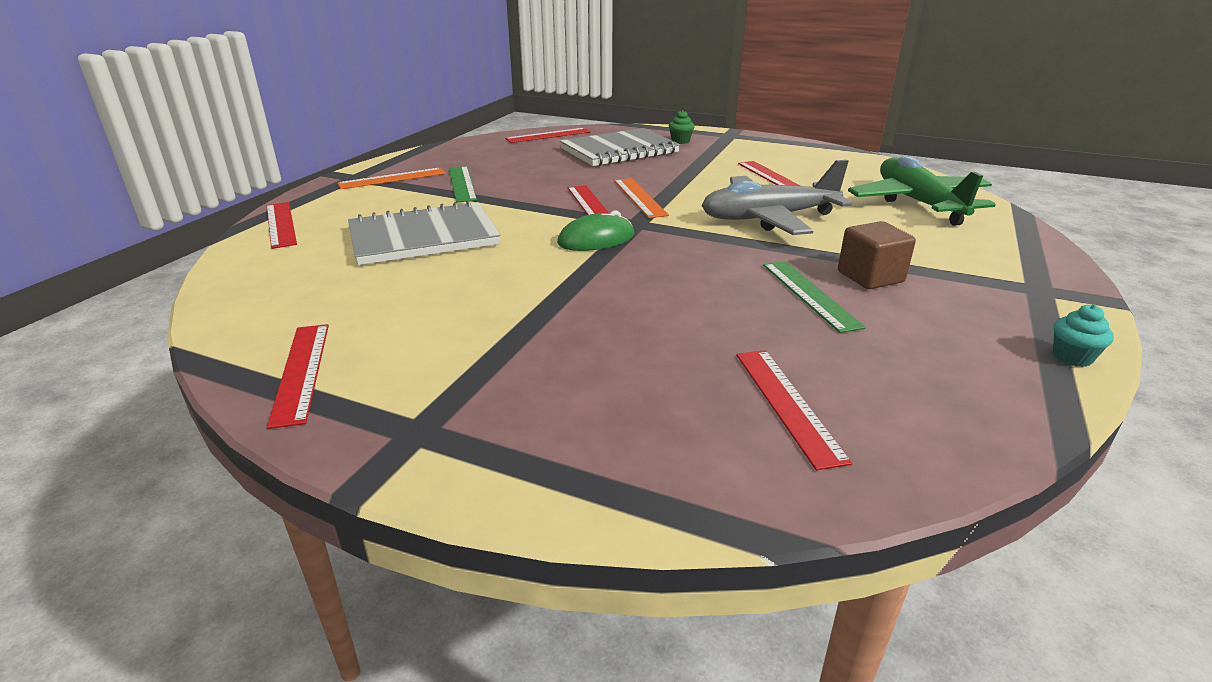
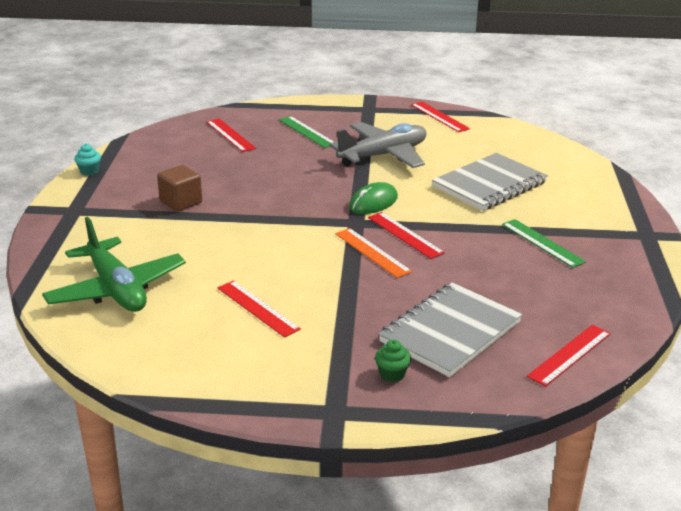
camera: 160 degrees right, 0 degrees up
(280, 224) = (600, 179): red ruler -> none
(392, 178) = (611, 238): orange ruler -> none
(768, 218) = (253, 245): grey plane -> grey plane (383, 155)
(809, 294) = (220, 184): green ruler -> green ruler (307, 132)

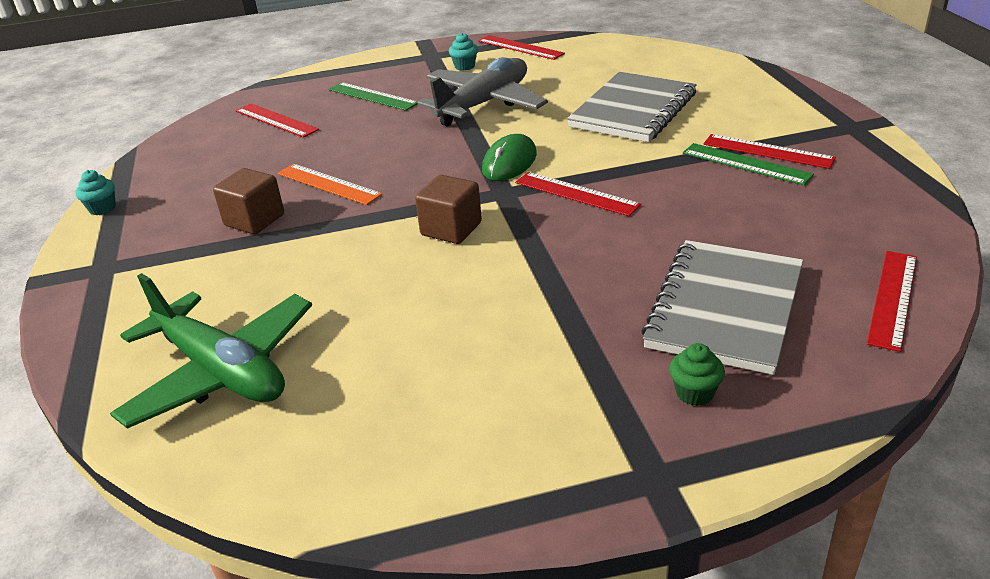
camera: 15 degrees left, 5 degrees up
(258, 308) = (446, 344): red ruler -> red ruler (768, 151)
(304, 238) = (451, 229): none -> brown cube
(372, 252) = (551, 226): orange ruler -> orange ruler (328, 184)
(387, 123) = (464, 66): none -> turquoise cupcake

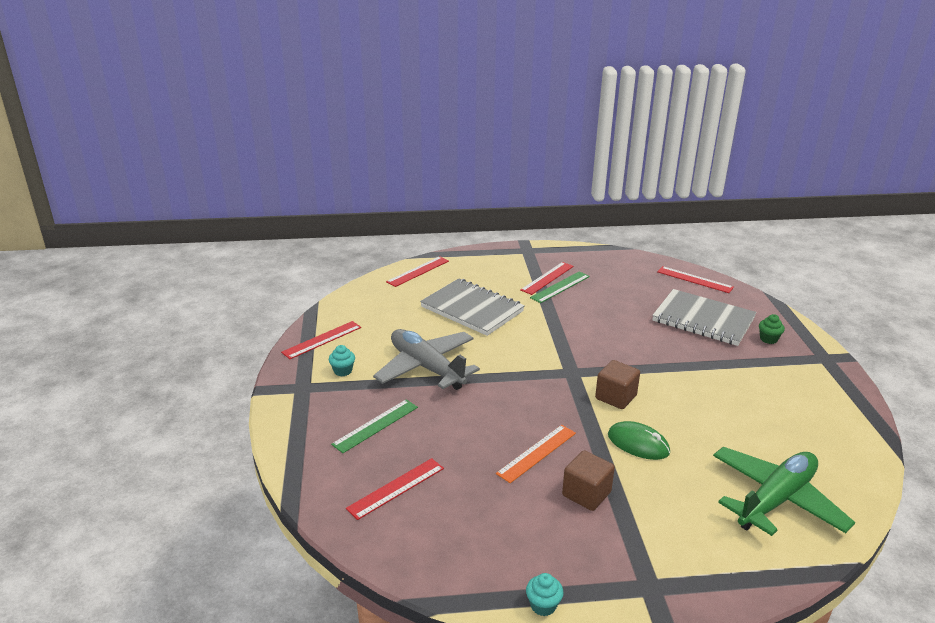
camera: 85 degrees left, 5 degrees down
(509, 162) = (530, 366): green mouse -> green mouse (638, 443)
(576, 193) = (580, 345): red ruler -> red ruler (418, 271)

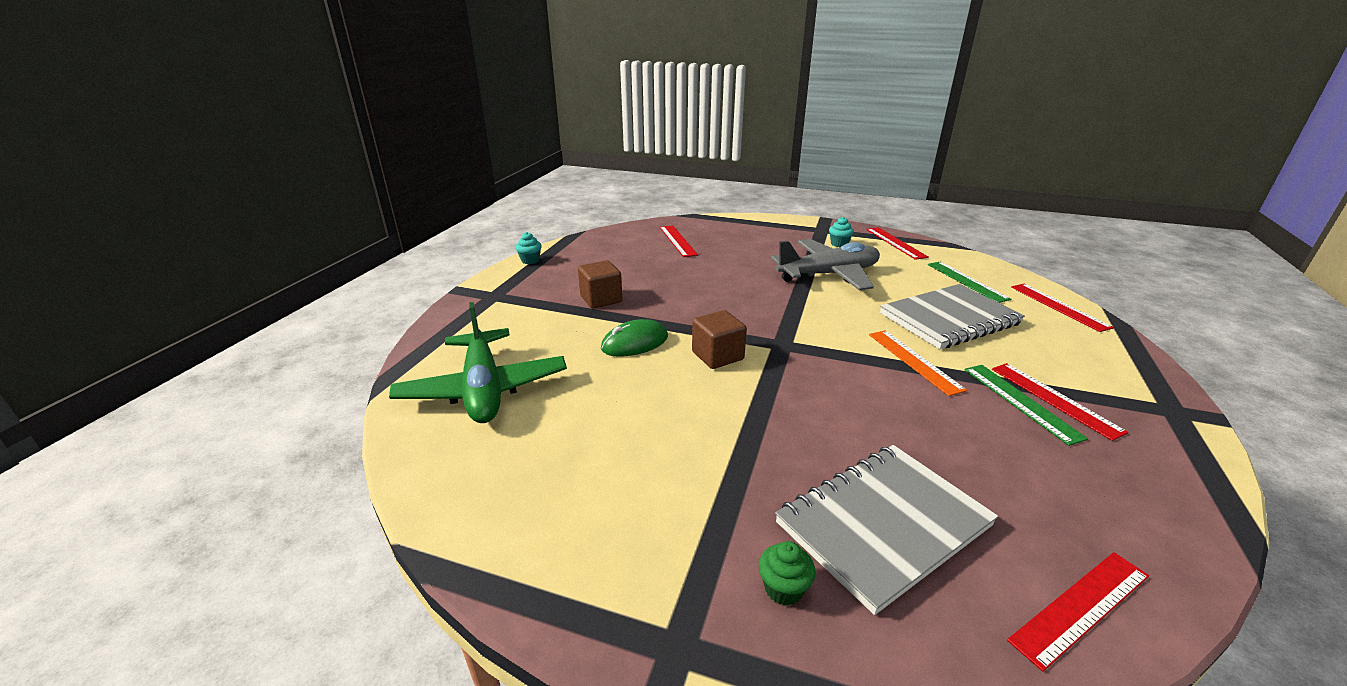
camera: 115 degrees right, 0 degrees up
(375, 425) = (754, 244): green ruler -> green ruler (967, 281)
(536, 453) = (668, 293): orange ruler -> orange ruler (914, 361)

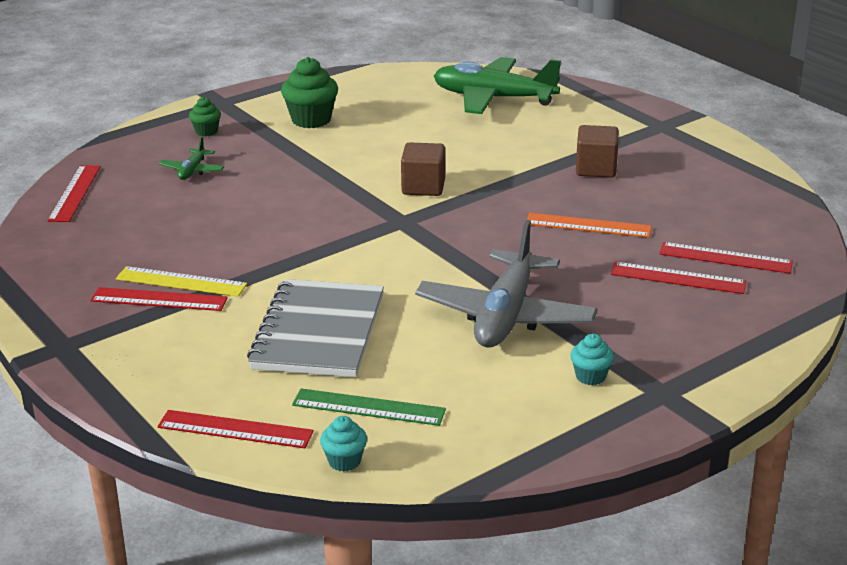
camera: 125 degrees right, 0 degrees up
(530, 260) = (742, 157): turquoise cupcake -> turquoise cupcake (344, 461)
(635, 343) = (490, 161): green mouse -> none
(650, 498) = (311, 120): none -> green cupcake
(883, 524) = (192, 171): grey notebook -> green plane
(895, 243) = (542, 431): red ruler -> red ruler (678, 278)
(914, 361) = (292, 268): orange ruler -> orange ruler (588, 225)
(1020, 402) = (181, 281): green ruler -> yellow ruler

